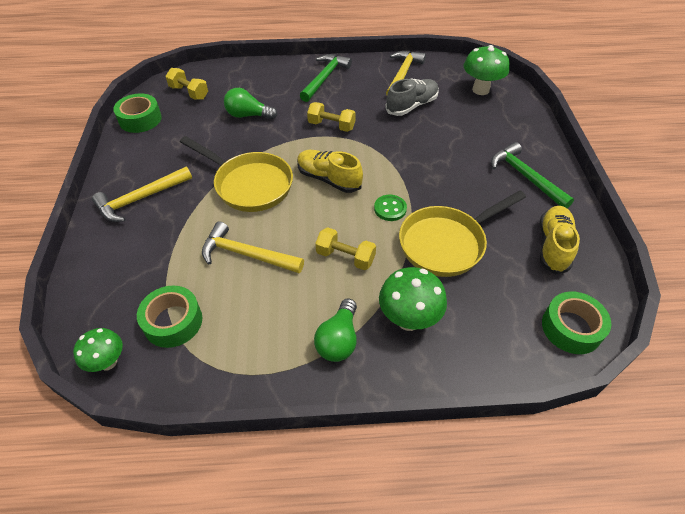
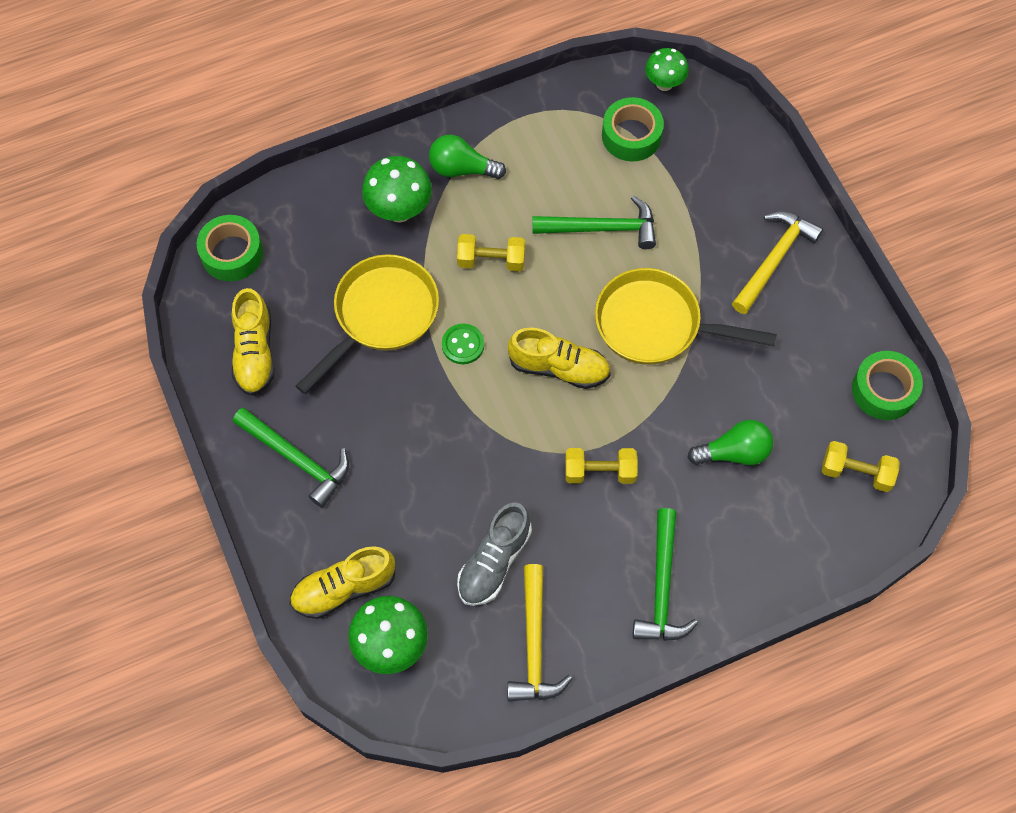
camera: 160 degrees right, 15 degrees up
(246, 254) = (602, 228): yellow hammer -> green hammer
(338, 340) = (462, 169): green light bulb -> green light bulb turned 75 degrees counterclockwise
(503, 115) = (344, 588): none -> yellow shoe

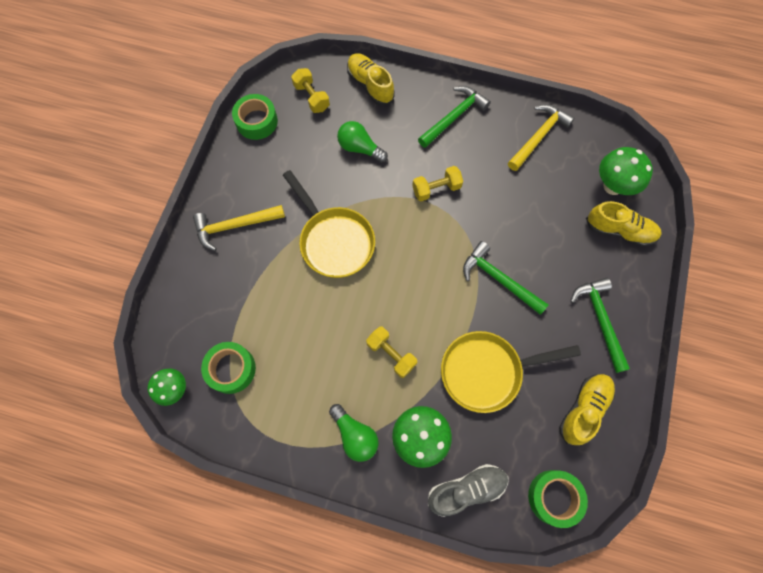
camera: 140 degrees left, 5 degrees up
(463, 345) = (452, 314): green button -> none
(494, 562) = (528, 186): grey shoe -> grey shoe (466, 489)
(559, 367) = (408, 258): yellow shoe -> yellow shoe (370, 85)
(600, 472) = (436, 189): yellow dumbbell -> yellow dumbbell turned 60 degrees counterclockwise
(602, 228) = (308, 321): green hammer -> green hammer (499, 279)

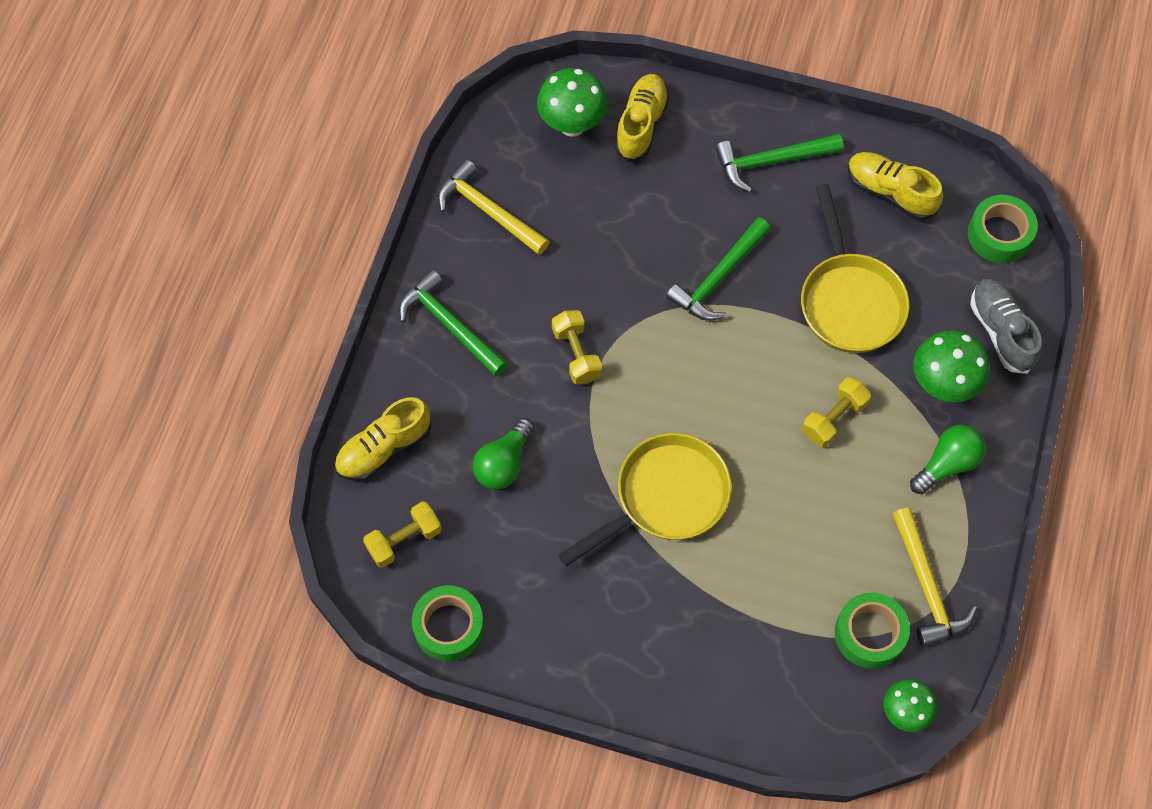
camera: 90 degrees left, 5 degrees down
(235, 226) = (642, 647): yellow hammer -> yellow hammer (927, 586)

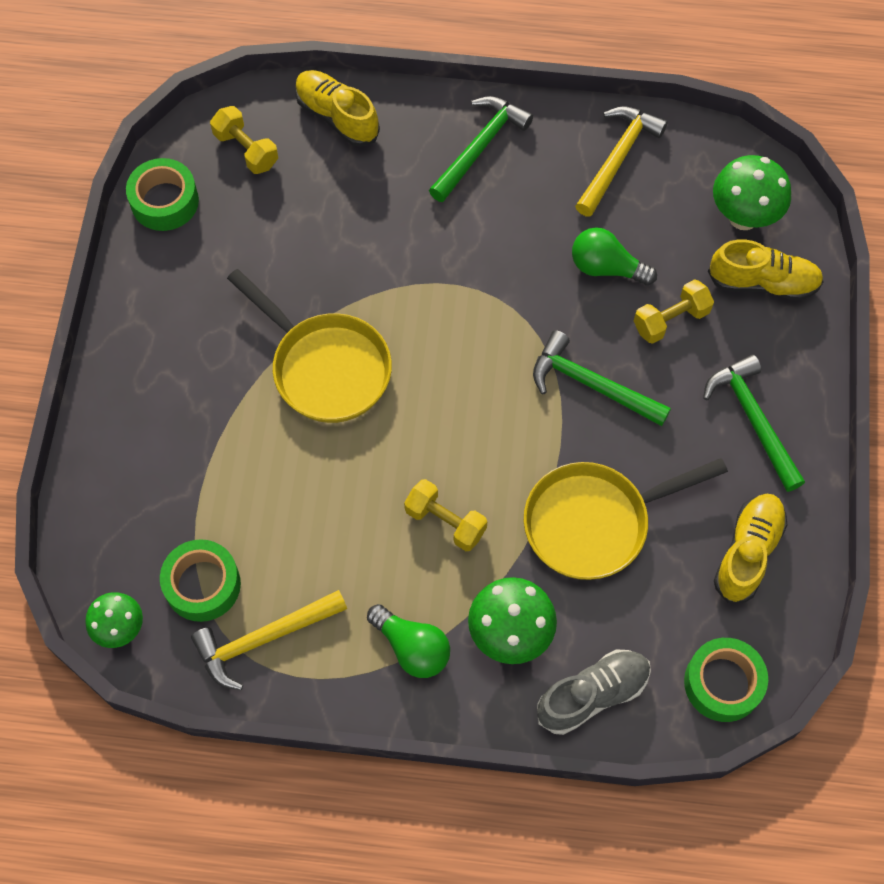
camera: 80 degrees right, 0 degrees up
(503, 463) = (339, 218): green light bulb -> green light bulb (606, 268)
(576, 354) = (471, 263): yellow dumbbell -> yellow dumbbell (670, 320)

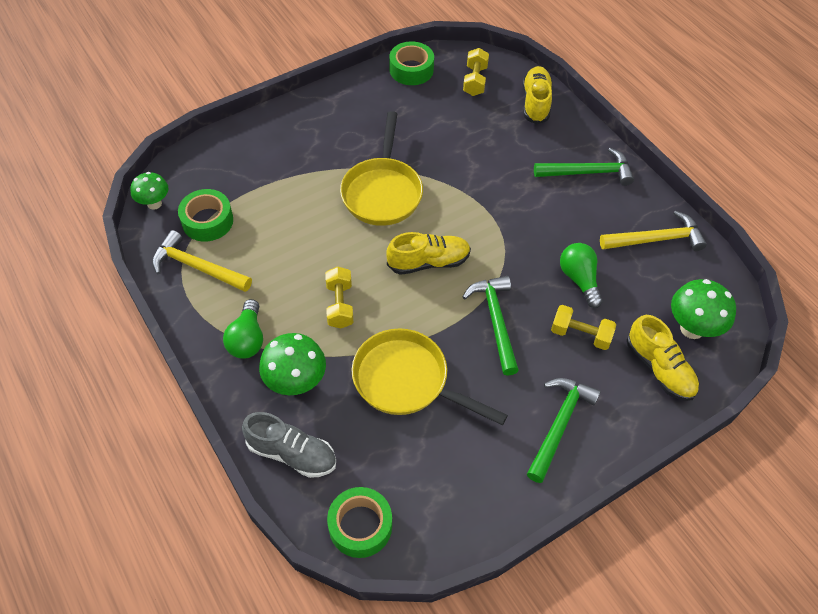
camera: 50 degrees right, 10 degrees down
(747, 552) = (464, 481): yellow shoe -> yellow shoe (428, 262)

